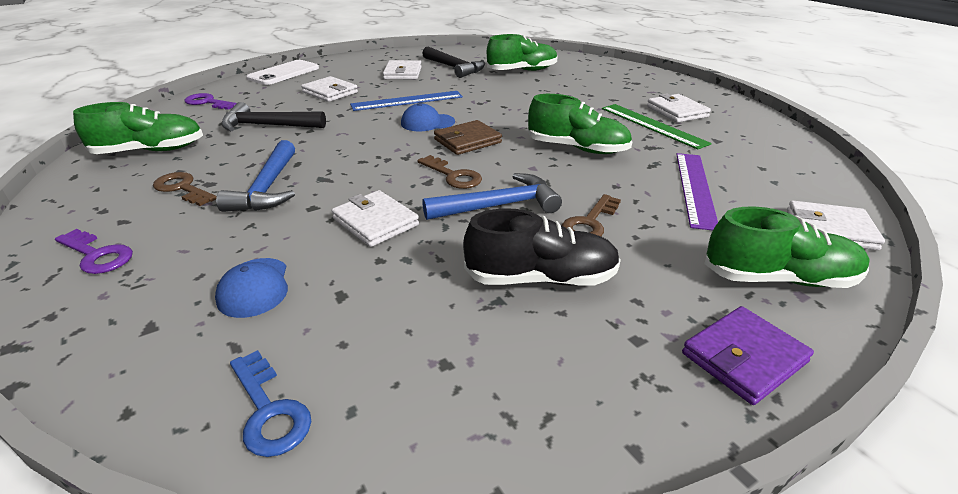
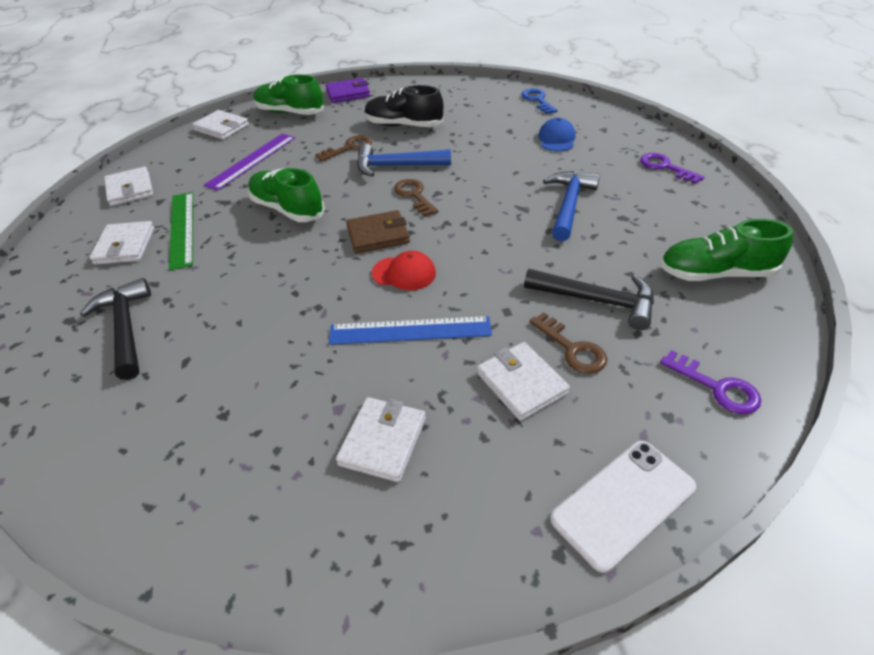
camera: 160 degrees left, 10 degrees up
(182, 188) = (643, 215): brown key -> brown key (572, 349)
(375, 222) = (485, 166): white wallet -> white wallet (130, 189)
(427, 123) = (404, 273): blue cap -> red cap
(454, 68) = (278, 445): black hammer -> black hammer (126, 328)
(522, 71) = (176, 400): green shoe -> none

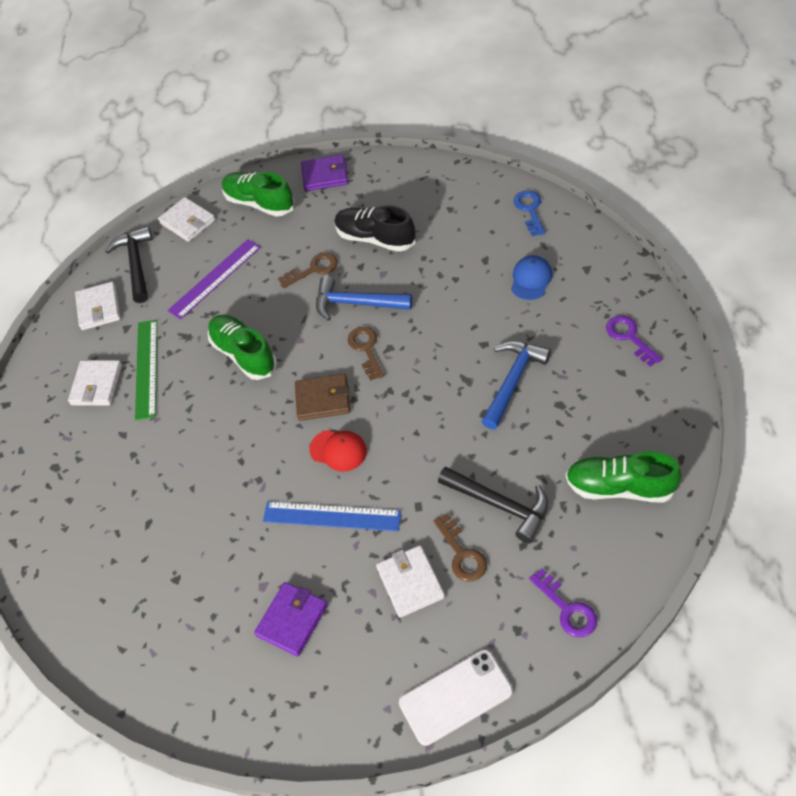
camera: 15 degrees right, 10 degrees up
(126, 328) = (101, 482): black hammer -> black hammer (136, 264)
(383, 441) = (292, 620): white wallet -> purple wallet

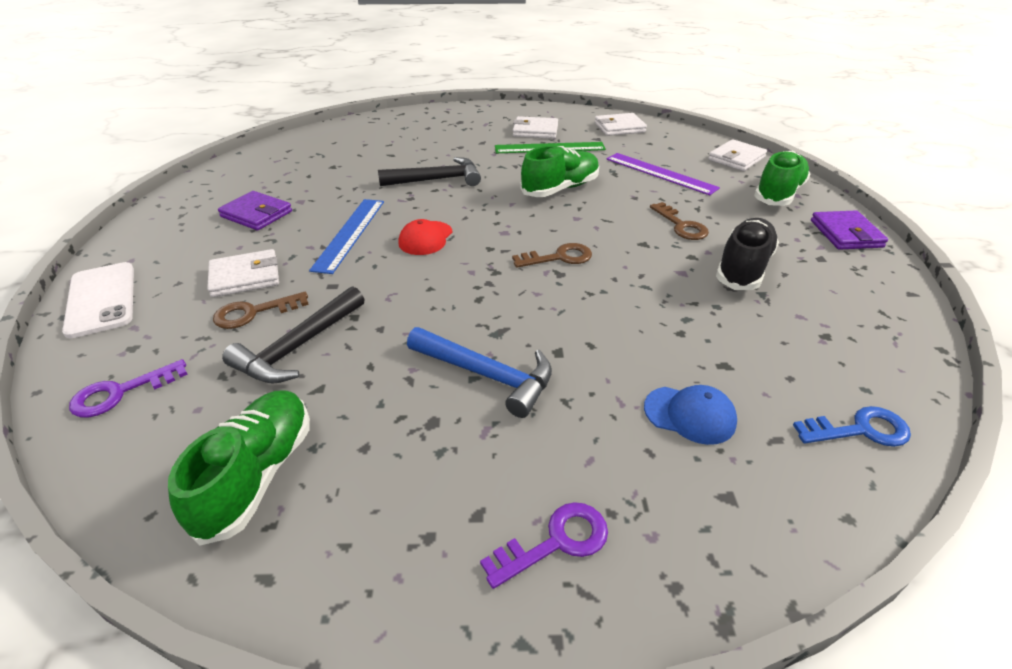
camera: 85 degrees right, 15 degrees down
(136, 264) = (673, 139): black hammer -> black hammer (436, 180)
(323, 399) = (494, 230): brown wallet -> none
(357, 303) = (630, 253): blue hammer -> none

